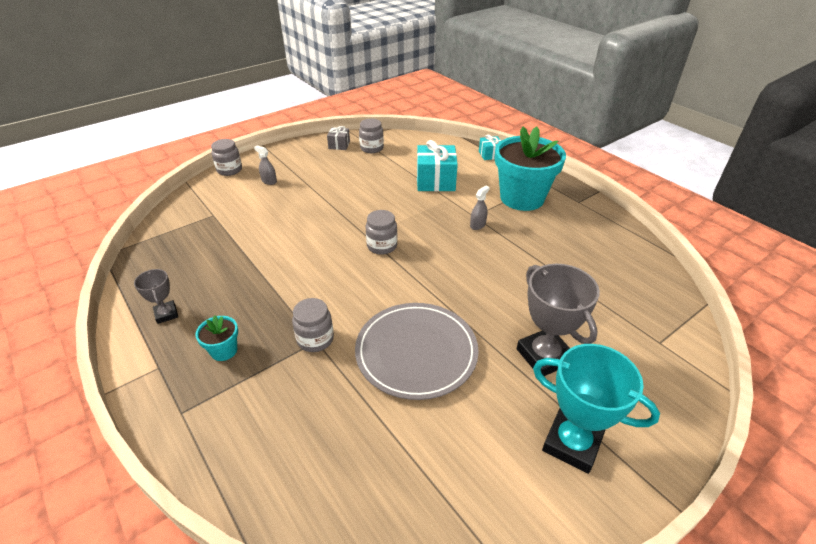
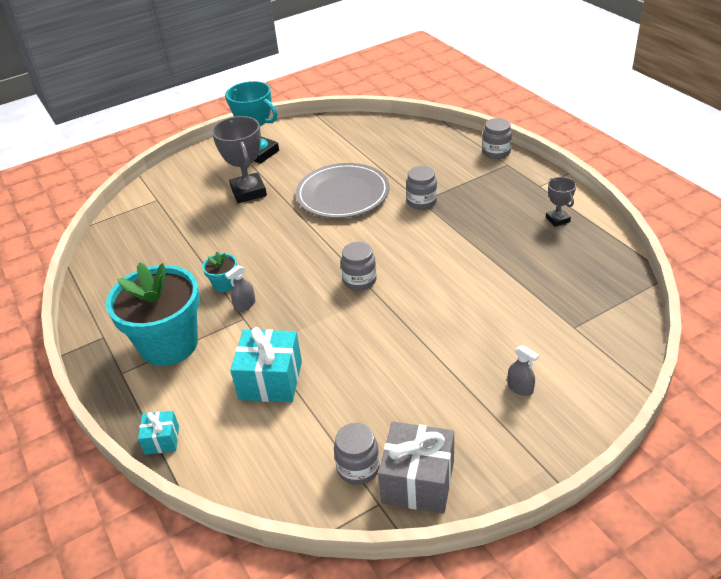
camera: 170 degrees left, 0 degrees up
(224, 350) = (493, 195): turquoise flower pot -> turquoise flower pot (224, 284)
(229, 170) = (595, 417): grey jar -> grey jar (496, 152)
(339, 145) = (418, 481): grey gift -> grey gift, size x1.85

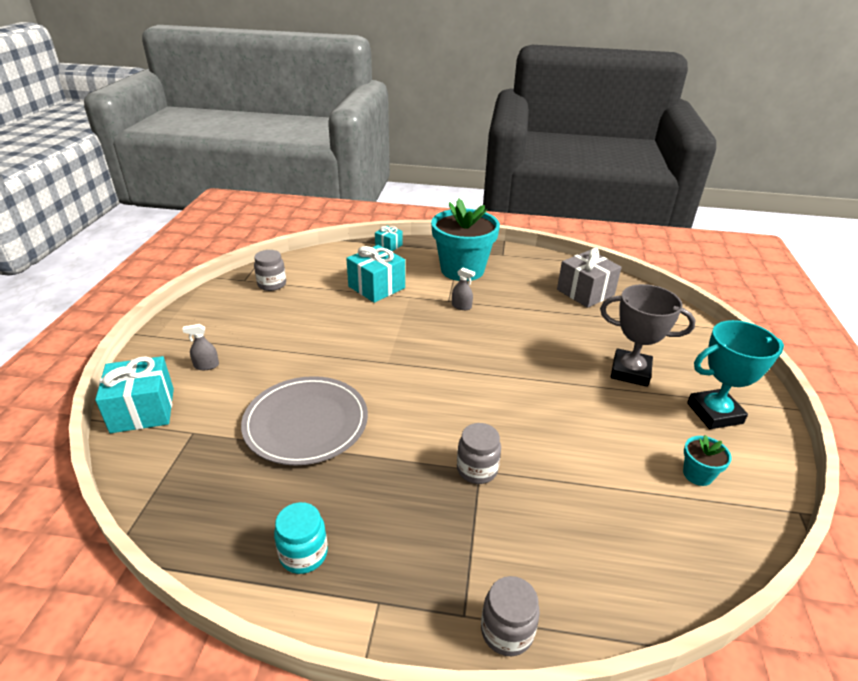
camera: 125 degrees right, 5 degrees down
(224, 284) = (497, 308): turquoise flower pot -> turquoise flower pot (697, 474)
(245, 305) = (461, 306): grey spray bottle -> grey spray bottle turned 120 degrees clockwise
(343, 194) = (559, 424): grey plate -> grey plate (306, 423)
(360, 280) = (414, 363): grey jar -> none
(418, 481) = (231, 295): grey gift -> grey gift (585, 292)
(557, 219) = (303, 554): grey trophy -> turquoise jar
(603, 373) = (143, 410): none -> turquoise gift

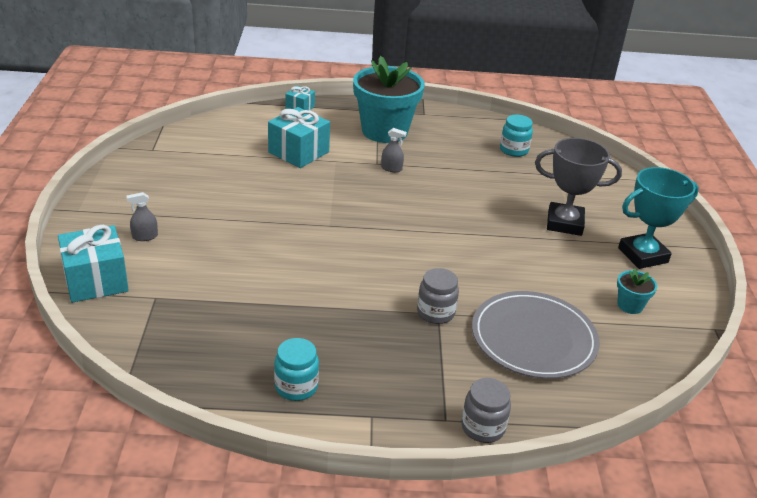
camera: 10 degrees left, 0 degrees up
(272, 284) = (184, 153): grey jar -> none
(306, 423) = (264, 283): grey plate -> grey plate (533, 338)
(585, 292) = (514, 150): grey gift -> turquoise jar

